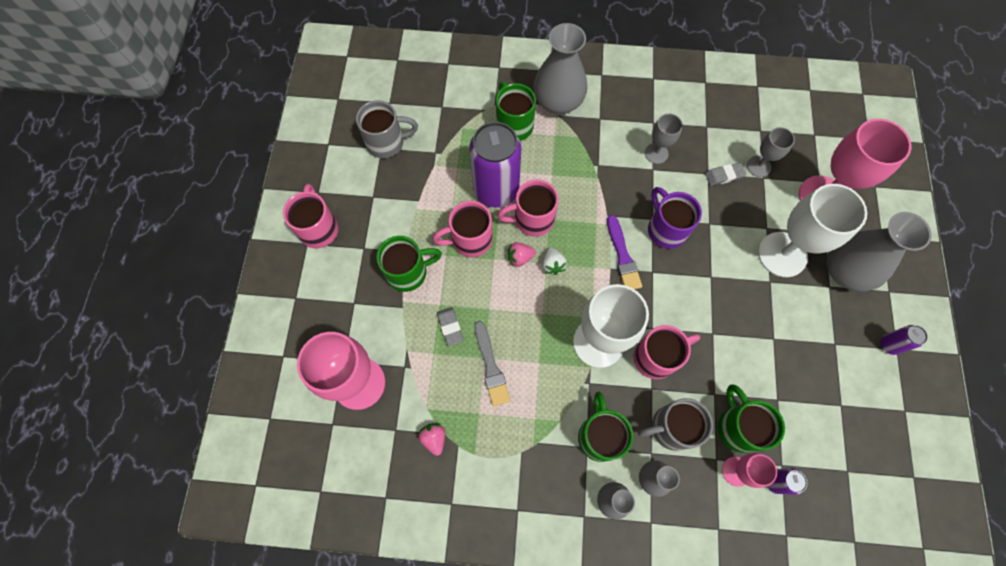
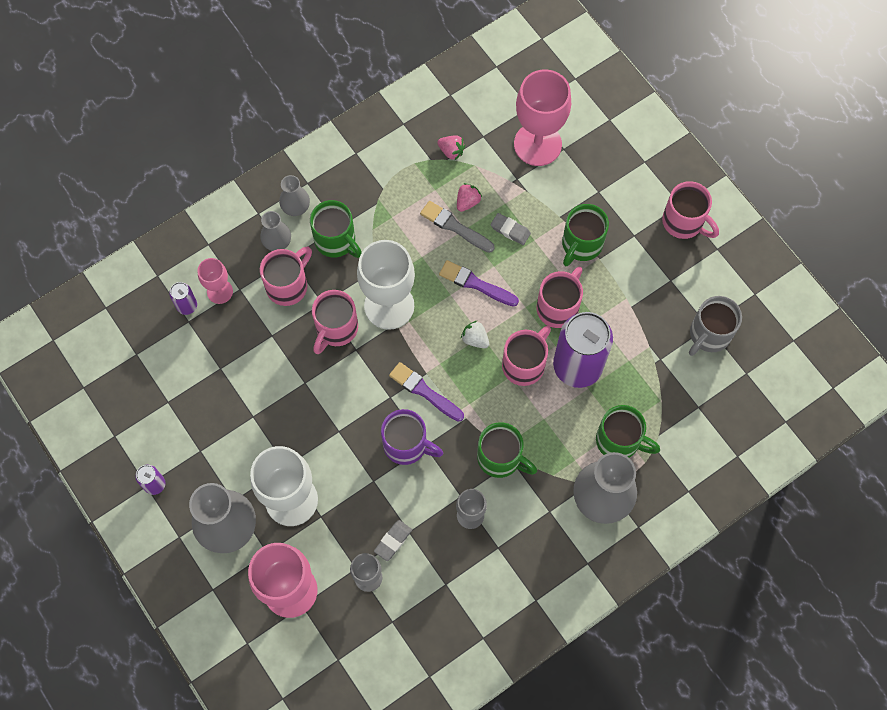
camera: 140 degrees right, 0 degrees up
(515, 306) = (475, 284): none -> purple brush
(520, 258) = (506, 324): pink strawberry -> pink strawberry (467, 202)
(670, 428) = (288, 285): grey mug -> pink mug
(738, 427) = (238, 324): green mug -> green mug (500, 458)

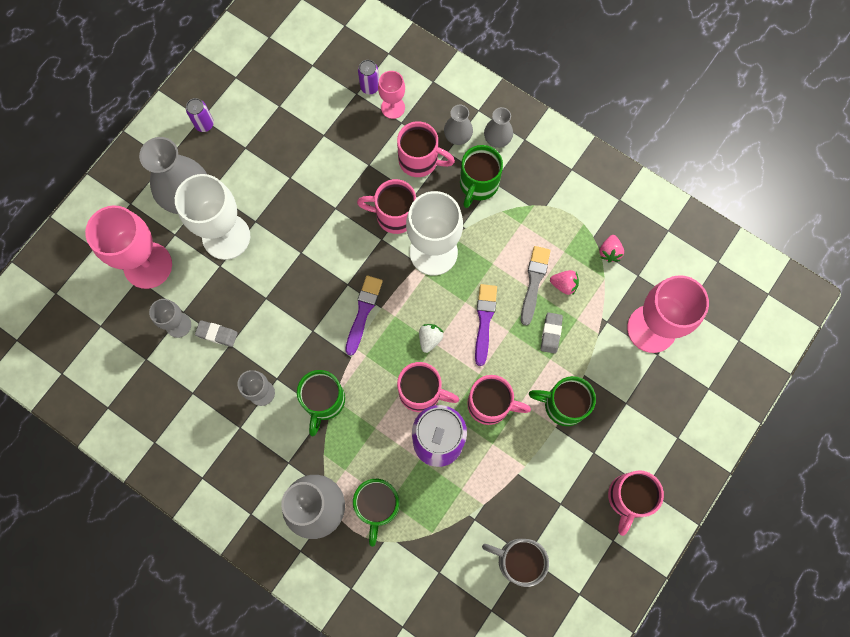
camera: 70 degrees right, 5 degrees up
(407, 445) = (308, 314): purple mug -> none

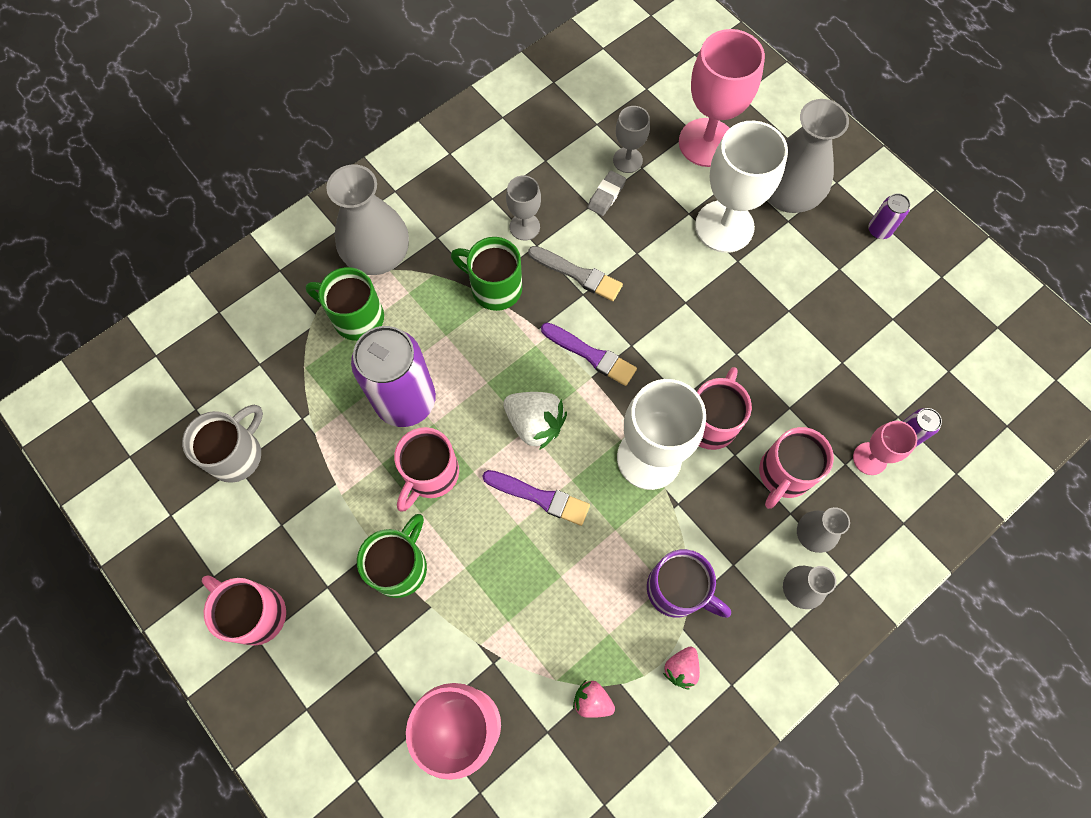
camera: 105 degrees right, 5 degrees down
(421, 392) = (471, 397): pink mug -> none
(430, 339) = (535, 424): white strawberry -> white strawberry, size x1.72
(478, 184) = (734, 542): green mug -> none
(521, 214) = (677, 590): none -> purple mug
(534, 282) = (575, 578): grey brush -> grey brush (578, 274)
(551, 333) = (498, 579): grey eraser -> none
(564, 285) = (561, 618): pink strawberry -> pink strawberry (681, 668)

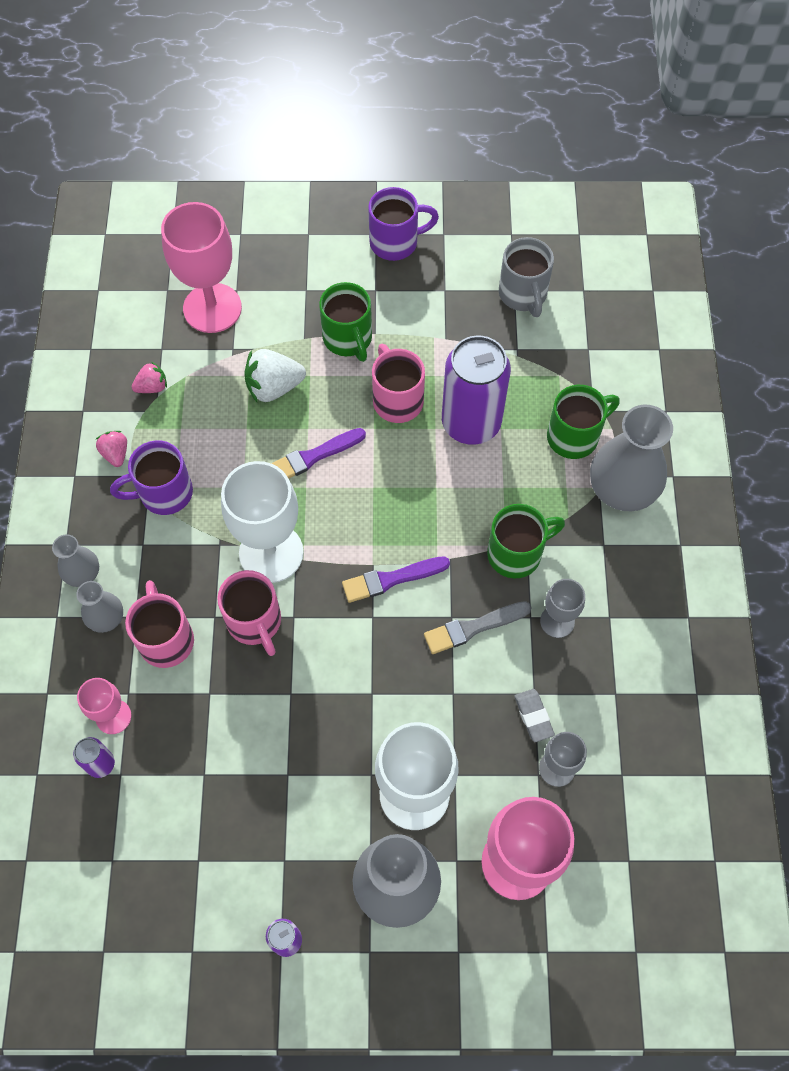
camera: 130 degrees right, 5 degrees down
(256, 613) = (395, 242): pink mug -> purple mug
(535, 424) = (372, 495): white strawberry -> white strawberry (274, 387)

